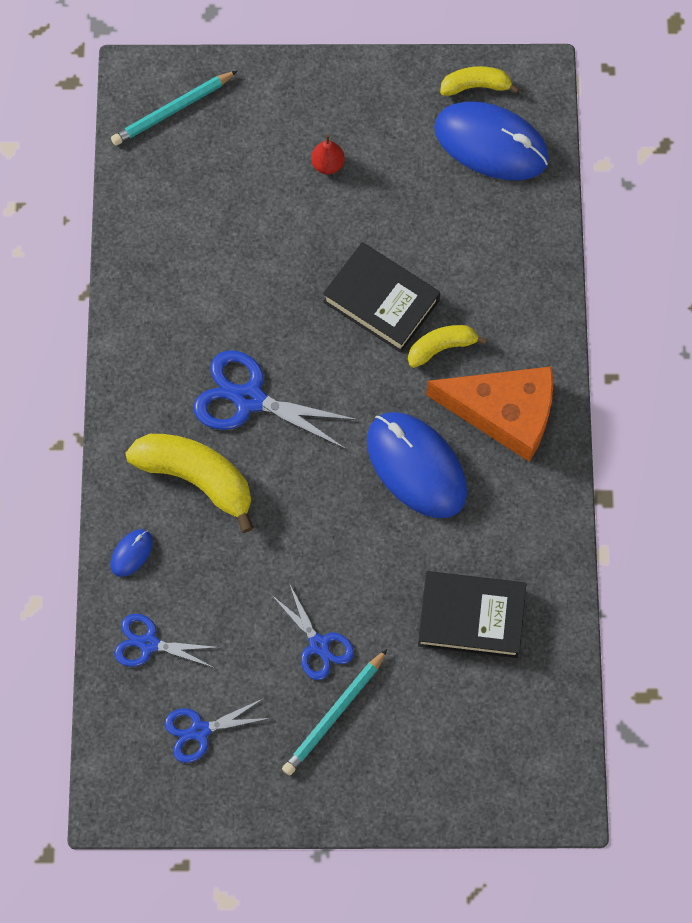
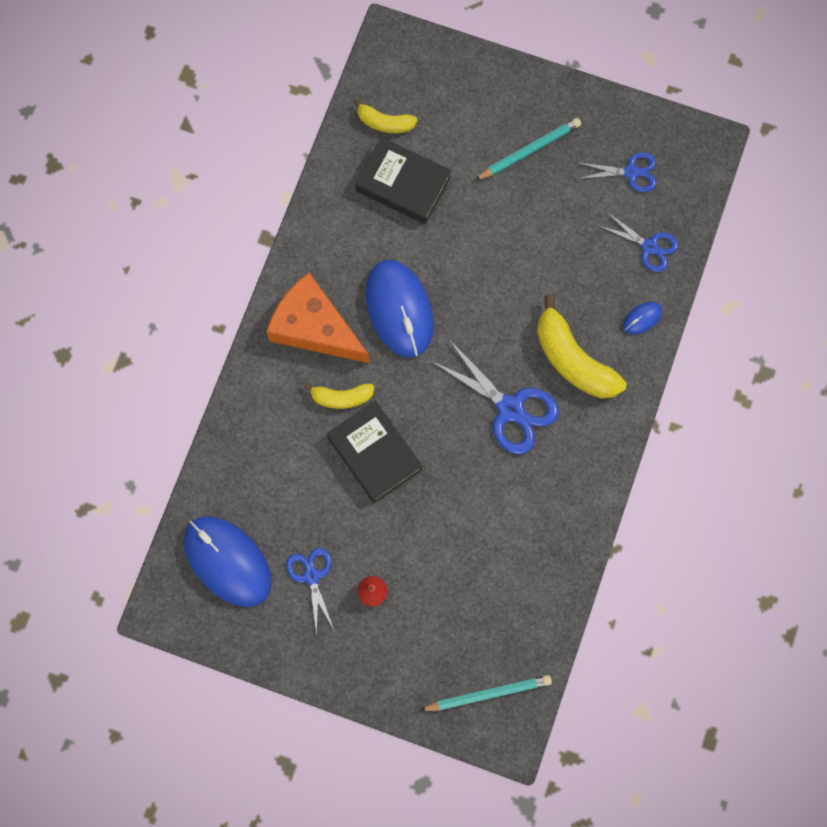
camera: 160 degrees left, 5 degrees up
(318, 645) = (523, 203): blue scissors -> blue scissors (312, 576)
(475, 86) = (217, 621): yellow banana -> yellow banana (385, 123)

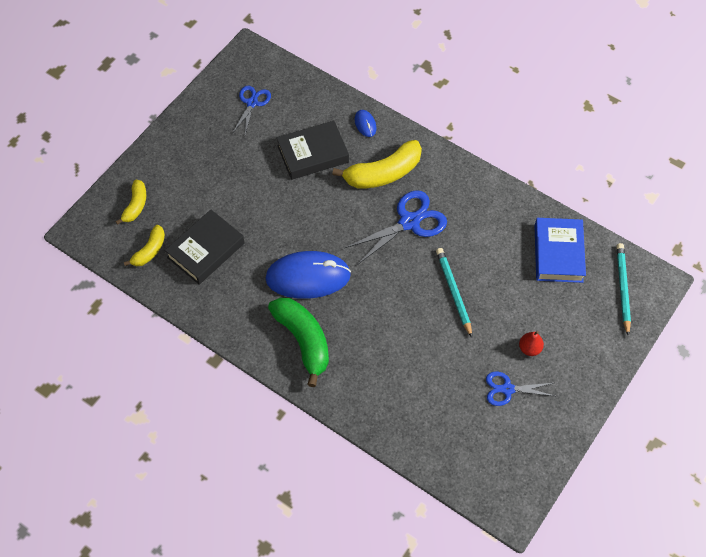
camera: 75 degrees left, 15 degrees down
(227, 561) = (481, 450): blue mouse -> none
(314, 327) = (303, 340): orange cheese -> green banana
(341, 397) = (367, 334): yellow banana -> yellow banana (135, 205)
(374, 453) = (419, 321): black book -> black book (313, 154)
(517, 603) = (558, 253): none -> blue book
(529, 150) = (210, 161): turquoise pencil -> turquoise pencil (453, 292)
(649, 247) = (312, 106): blue scissors -> none

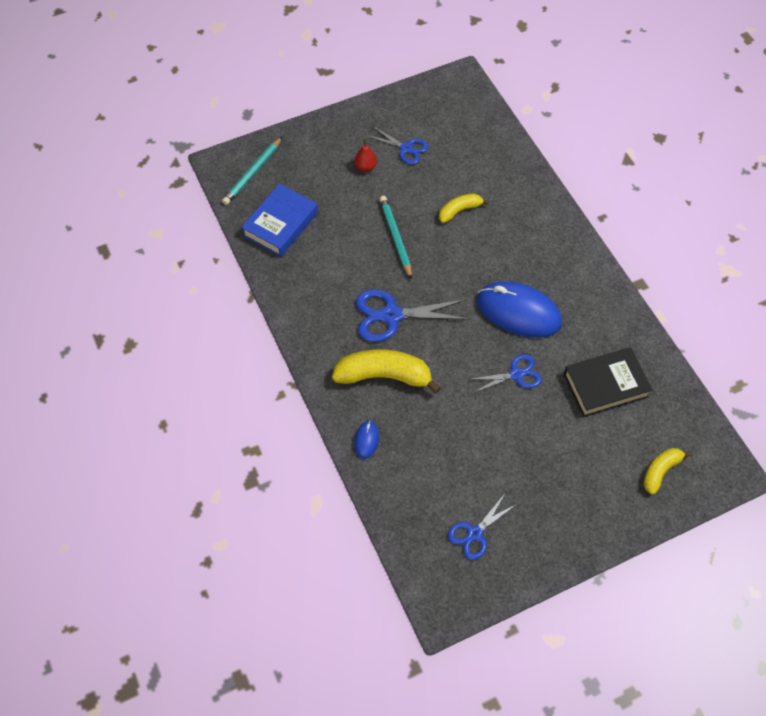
camera: 150 degrees left, 0 degrees up
(149, 251) = (663, 413): yellow banana -> yellow banana (459, 211)
(281, 224) = (516, 374): none -> blue scissors
(303, 340) = (553, 260): green banana -> none
(313, 154) = (442, 434): black book -> none
(453, 292) = (395, 237): turquoise pencil -> turquoise pencil turned 150 degrees clockwise

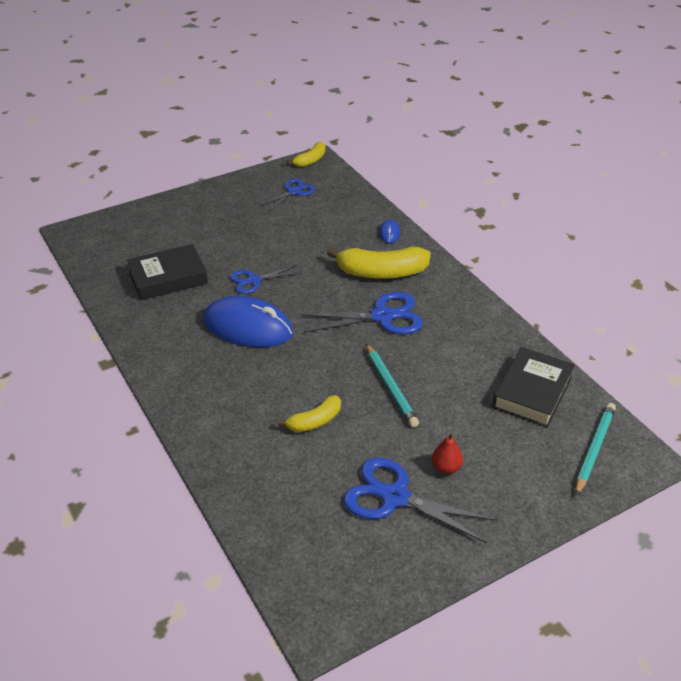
camera: 175 degrees right, 20 degrees down
(281, 224) = (532, 392): blue book -> black book
(406, 148) = (395, 497): blue scissors -> blue scissors, size x1.63
(660, 471) = (134, 229): yellow banana -> yellow banana (310, 160)

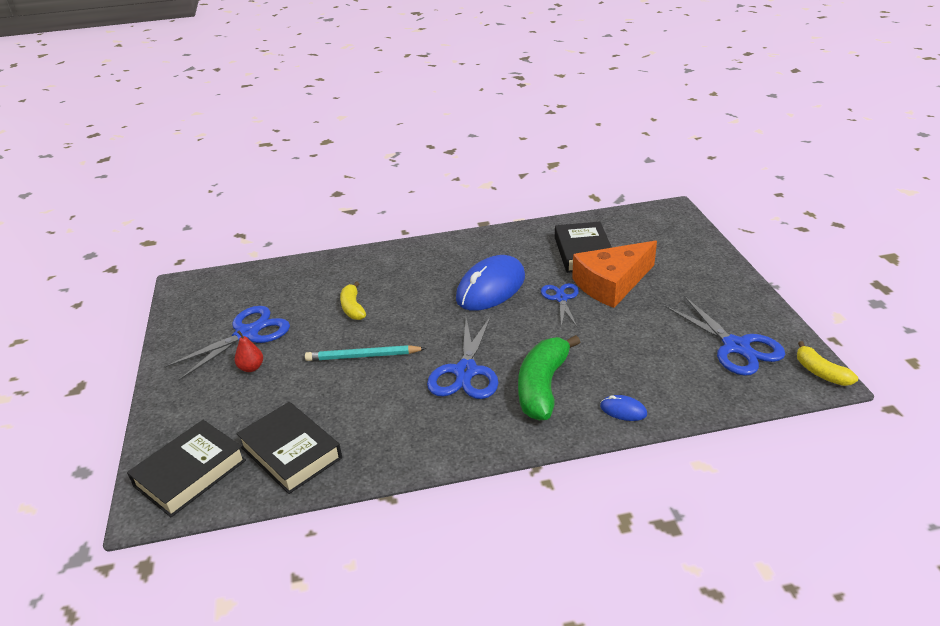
camera: 110 degrees right, 5 degrees down
(221, 255) = (611, 284): none -> orange cheese
(294, 192) = (736, 347): blue scissors -> blue scissors, size x1.63
(382, 273) = (542, 387): yellow banana -> green banana
(594, 449) = (190, 473): turquoise pencil -> black book

